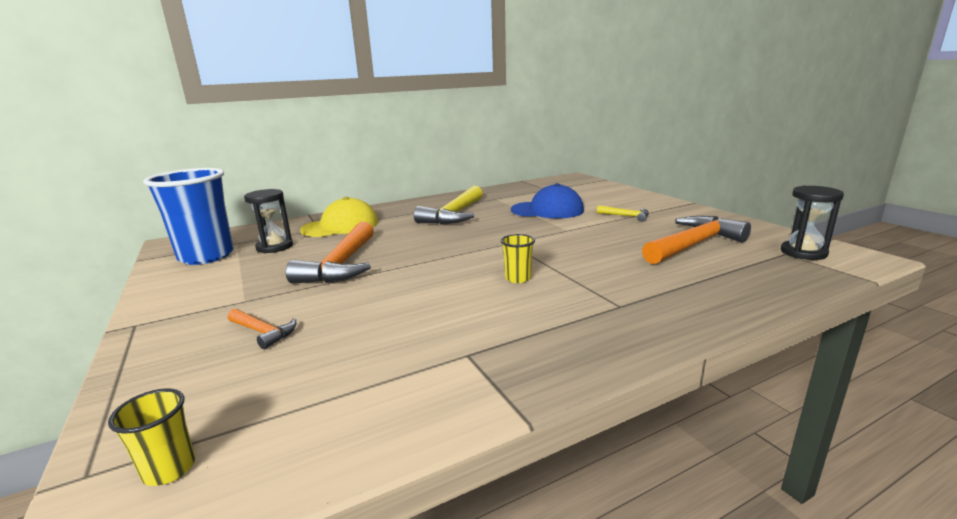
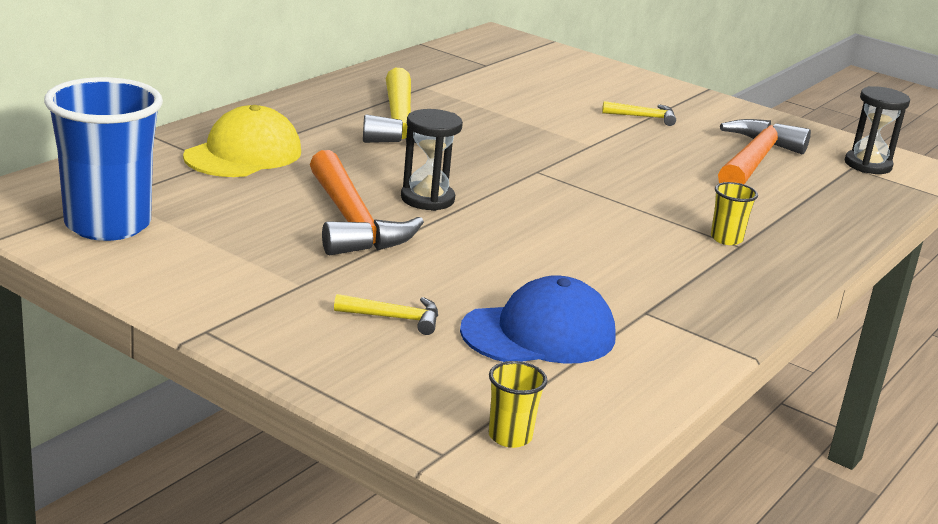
camera: 30 degrees left, 5 degrees up
(263, 332) = (395, 318): orange hammer -> yellow hammer
(274, 247) = (196, 200): black hourglass -> black hourglass (427, 199)
(518, 278) = (603, 223): yellow cup -> yellow cup (726, 239)
(547, 210) = (528, 109): blue cap -> blue cap (539, 333)

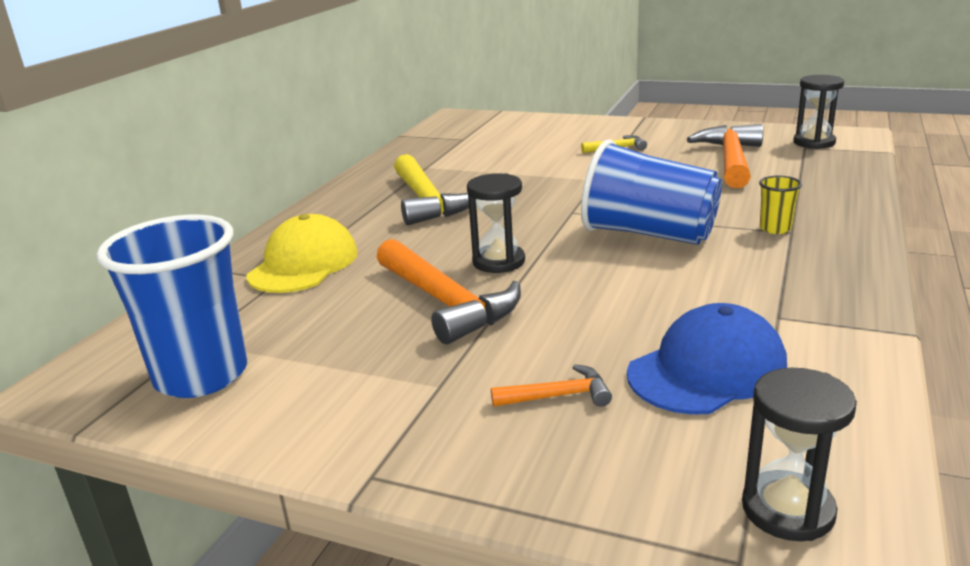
camera: 10 degrees left, 0 degrees up
(395, 318) = (558, 396): yellow hammer -> orange hammer
(510, 436) = (788, 509): yellow cup -> black hourglass
(594, 211) = (648, 234): none -> blue cup

